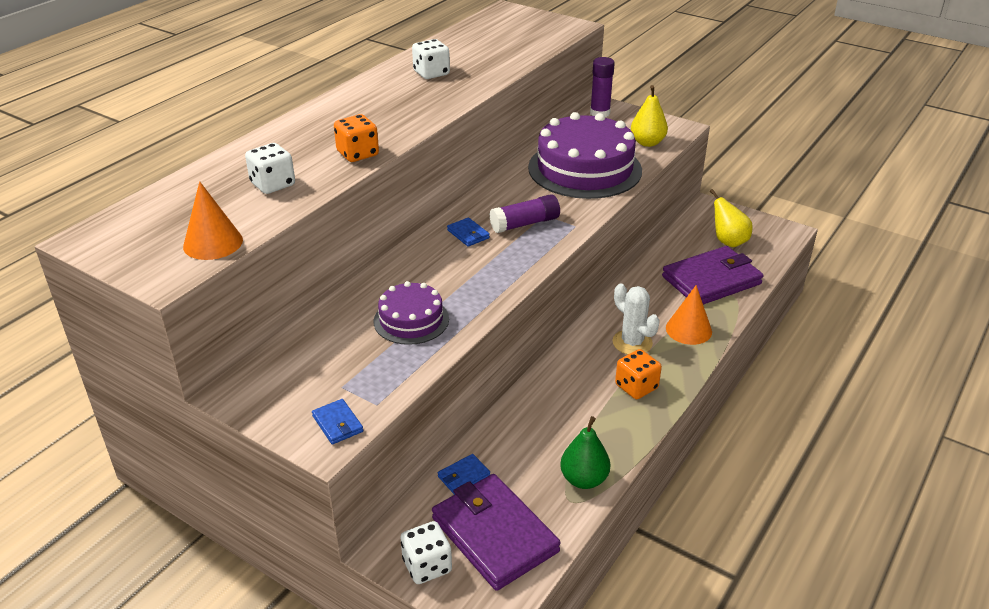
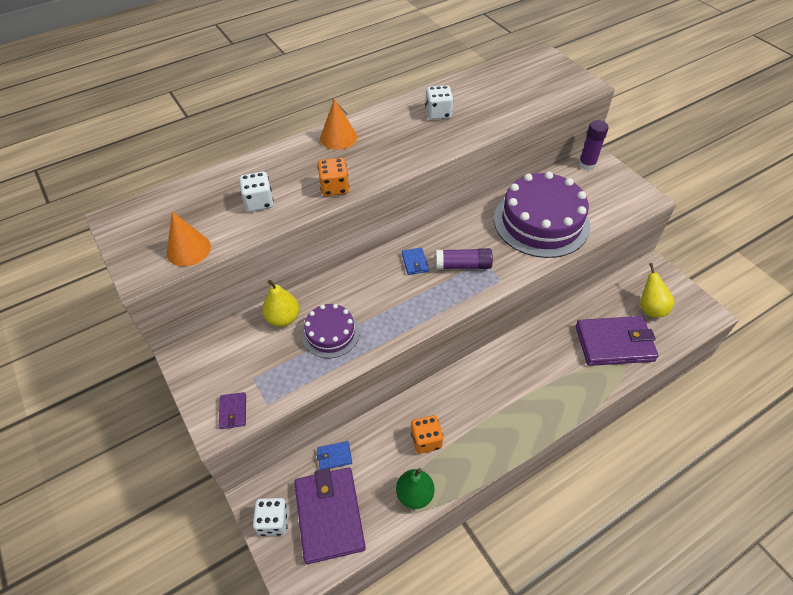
camera: 25 degrees right, 15 degrees up
(338, 424) = (233, 412): blue wallet -> purple wallet
(632, 343) = (517, 382): white cactus -> none
(636, 387) = (498, 425): orange dice -> orange dice (426, 440)
(647, 142) = (609, 208): yellow pear -> yellow pear (283, 318)
(688, 329) = (568, 386): orange cone -> orange cone (338, 137)

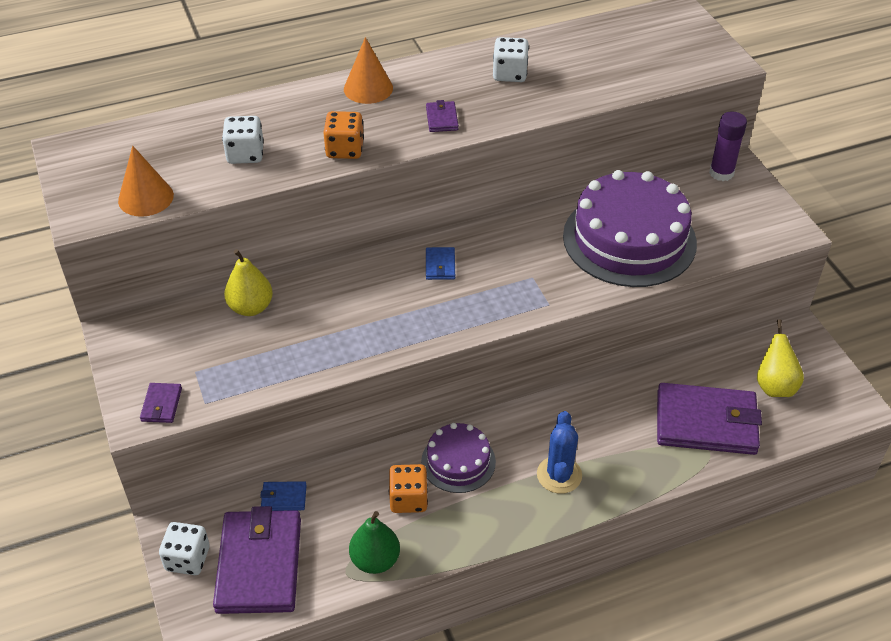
camera: 10 degrees right, 5 degrees down
(330, 333) = (305, 334): purple cake -> purple cake (458, 461)
(400, 153) = (442, 119): none -> purple wallet
(463, 265) = (503, 278): purple glue stick -> none
(527, 401) = (559, 475): none -> blue cactus

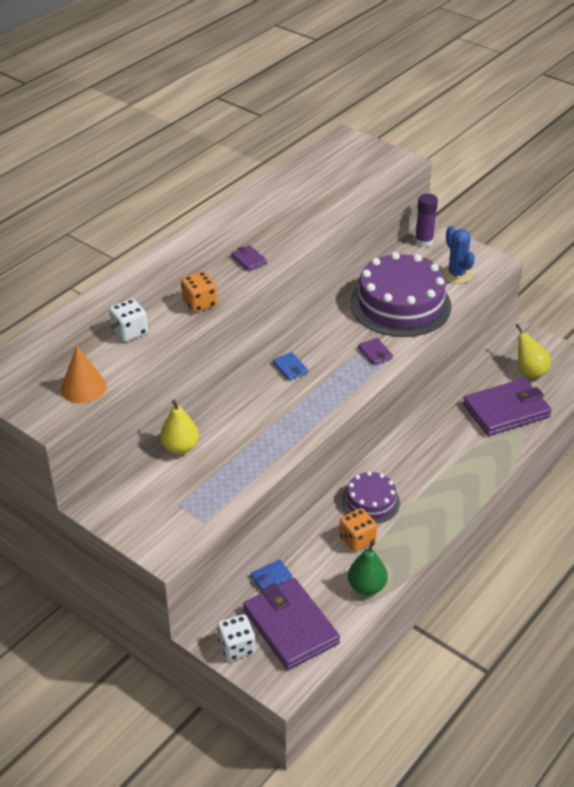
camera: 30 degrees left, 5 degrees down
(161, 405) = (174, 536): purple wallet -> purple wallet (375, 353)
(368, 88) = (177, 257): orange cone -> none
(509, 74) = (268, 215): white dice -> none
(559, 475) = (441, 481): blue cactus -> blue cactus (456, 274)

